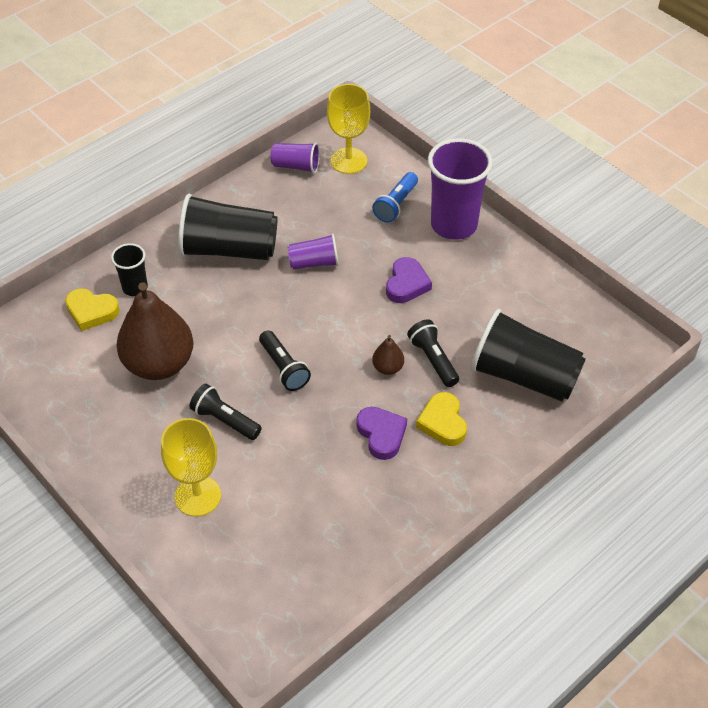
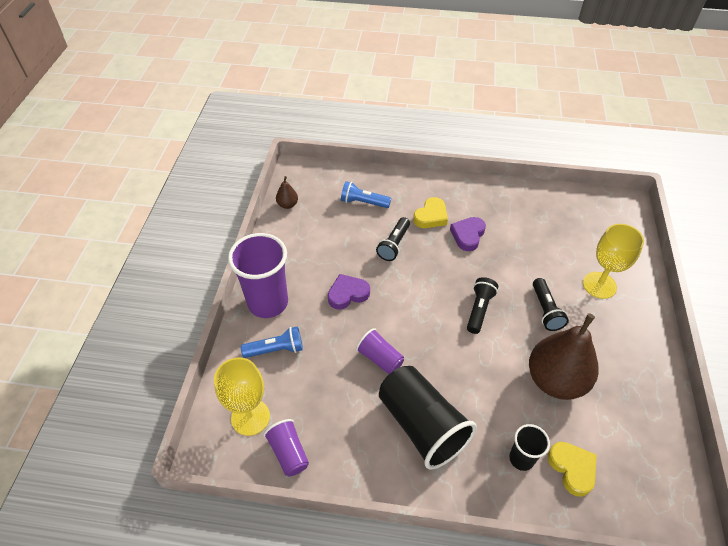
camera: 130 degrees left, 0 degrees up
(388, 368) = (422, 261): brown pear -> brown pear (287, 205)
(524, 376) = (363, 202): black cup -> blue flashlight

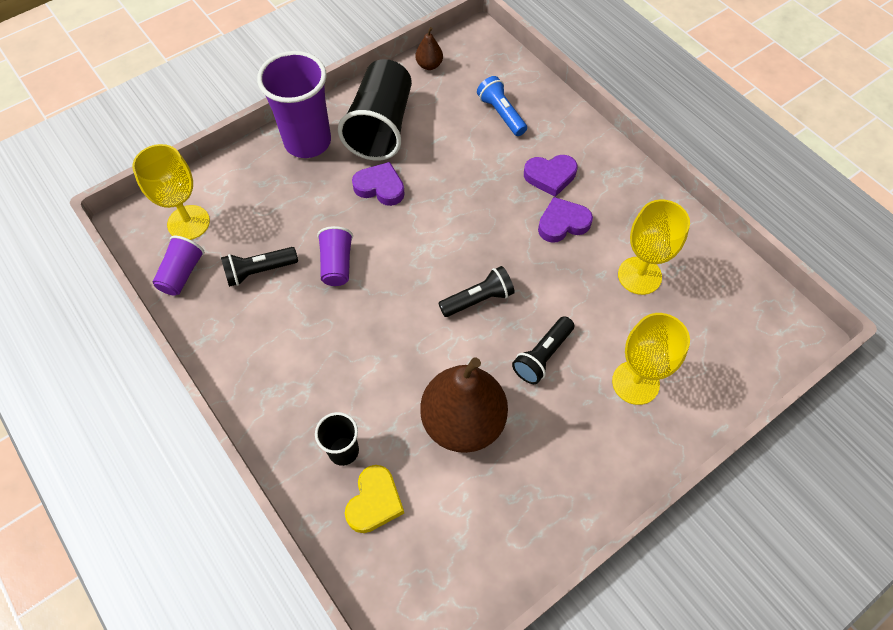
camera: 45 degrees right, 10 degrees up
(276, 349) = (268, 186): blue flashlight -> none
(394, 245) = (478, 176): black flashlight -> black flashlight (259, 271)
(421, 425) = (300, 347): black cup -> black cup (381, 127)
(431, 216) = (550, 176): yellow heart -> purple heart
(534, 232) = (639, 275): none -> yellow goblet

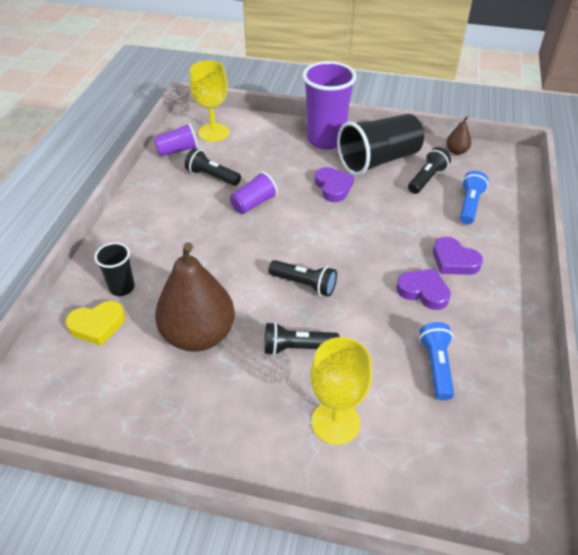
camera: 50 degrees right, 15 degrees down
(441, 114) = (427, 179): none -> black flashlight
(639, 275) = (436, 366): yellow goblet -> blue flashlight

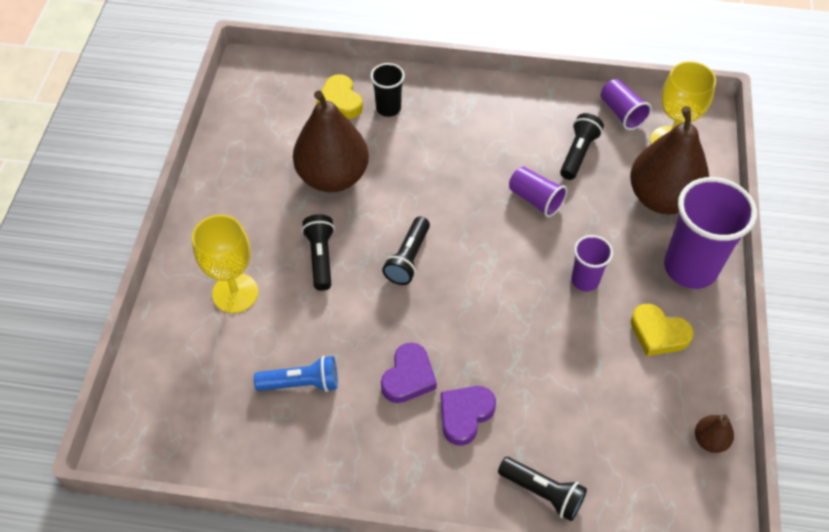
camera: 85 degrees right, 10 degrees up
(264, 143) = (662, 198): none -> brown pear
(333, 187) = (585, 280): purple heart -> purple cup
(378, 160) = (658, 333): black cup -> yellow heart
(427, 179) = (629, 394): black flashlight -> black flashlight (542, 492)
(469, 205) = (580, 445): blue flashlight -> none

